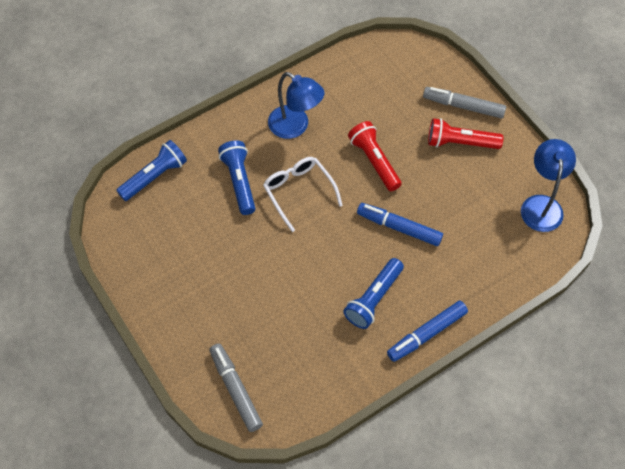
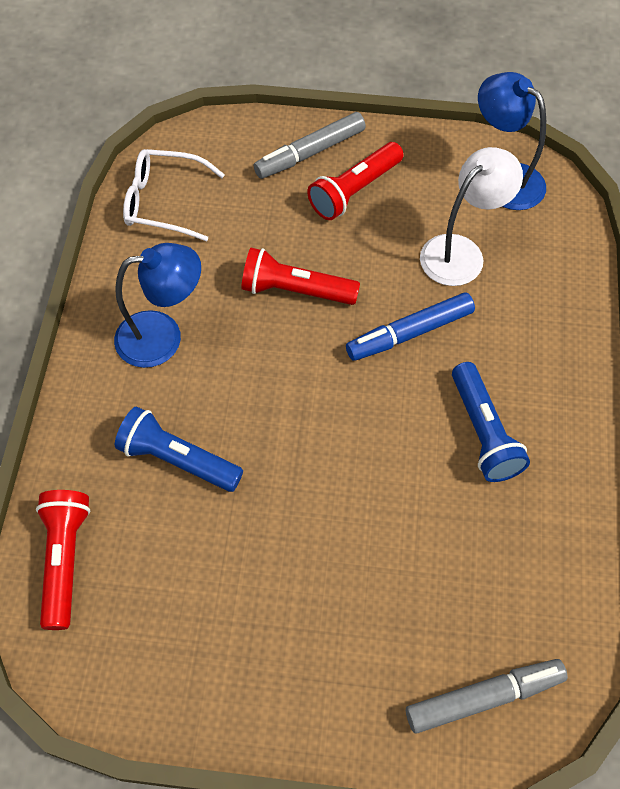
camera: 50 degrees left, 0 degrees up
(154, 176) = (65, 560): blue flashlight -> red flashlight
(235, 390) = (483, 697): grey marker -> grey marker turned 150 degrees clockwise
(299, 192) = (260, 402): white glasses -> white glasses (164, 202)
(427, 334) = (577, 411): blue marker -> none
(472, 217) = (461, 252): none -> white lamp

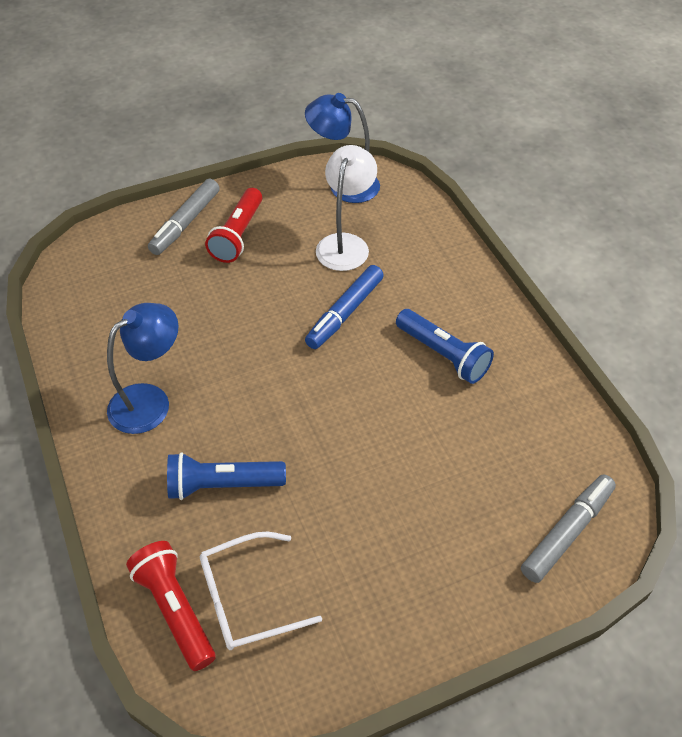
camera: 30 degrees left, 10 degrees down
(164, 202) = (87, 303): white glasses -> white glasses (247, 598)
(295, 290) = (238, 321): red flashlight -> none

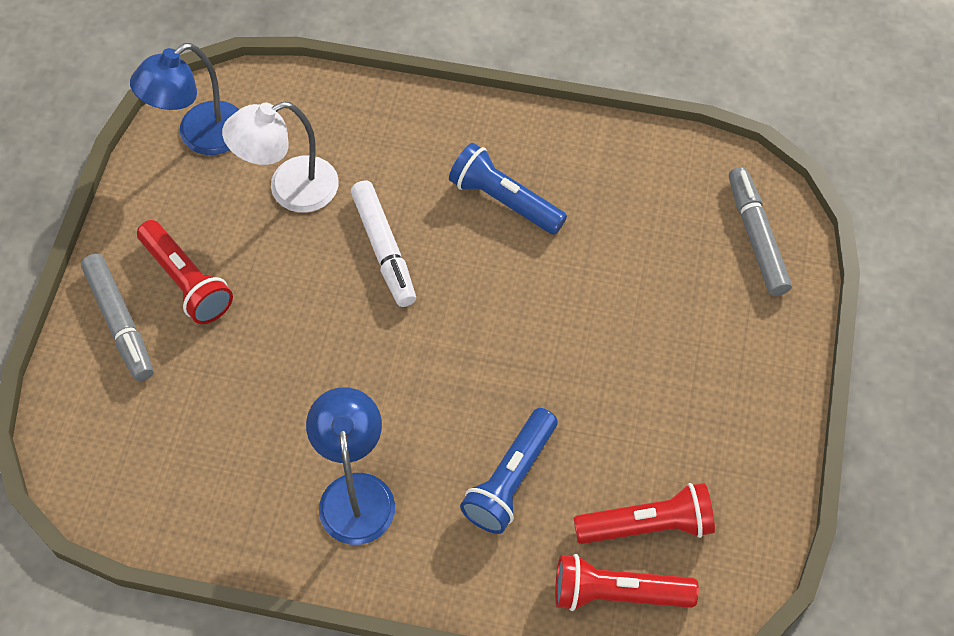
camera: 55 degrees left, 10 degrees up
(247, 598) = (647, 525): white glasses -> red flashlight
(345, 244) = (290, 189): white lamp -> white lamp turned 75 degrees counterclockwise
(345, 313) = (384, 249): blue marker -> white marker
(443, 355) = (504, 200): blue flashlight -> blue flashlight turned 135 degrees counterclockwise

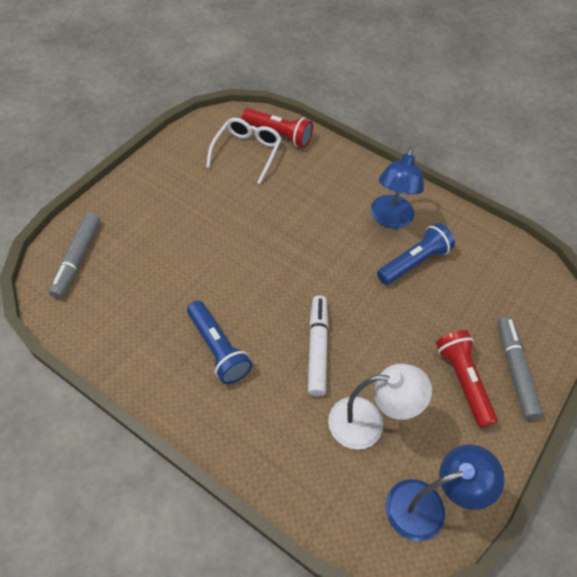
camera: 160 degrees left, 5 degrees down
(510, 480) = (304, 194): blue flashlight -> blue flashlight (414, 262)
(647, 525) = (247, 152): red flashlight -> white glasses

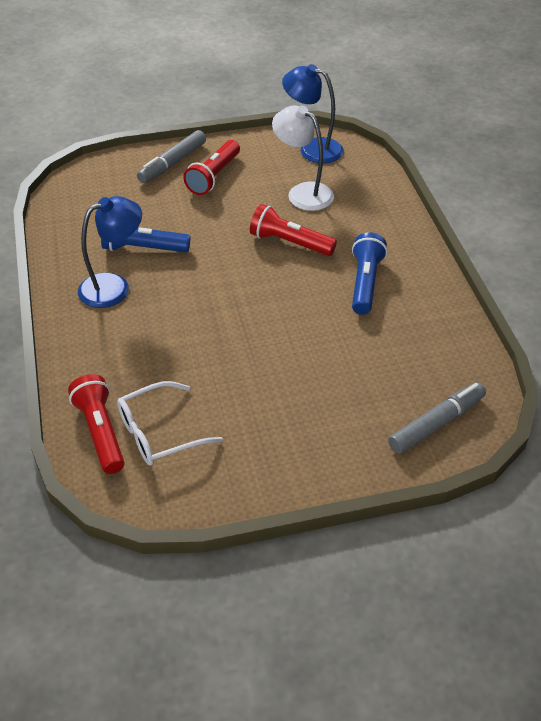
camera: 135 degrees left, 10 degrees down
(317, 348) = (289, 243): white marker -> red flashlight

